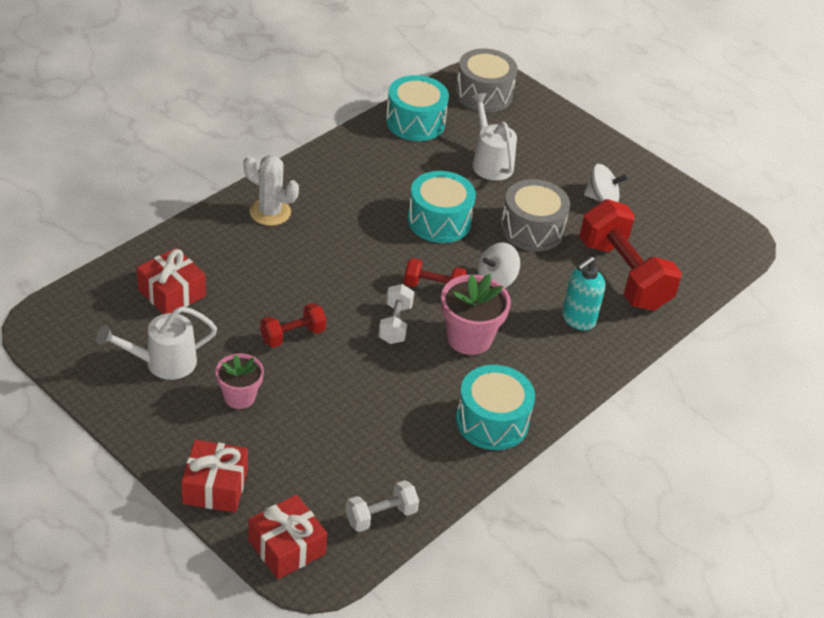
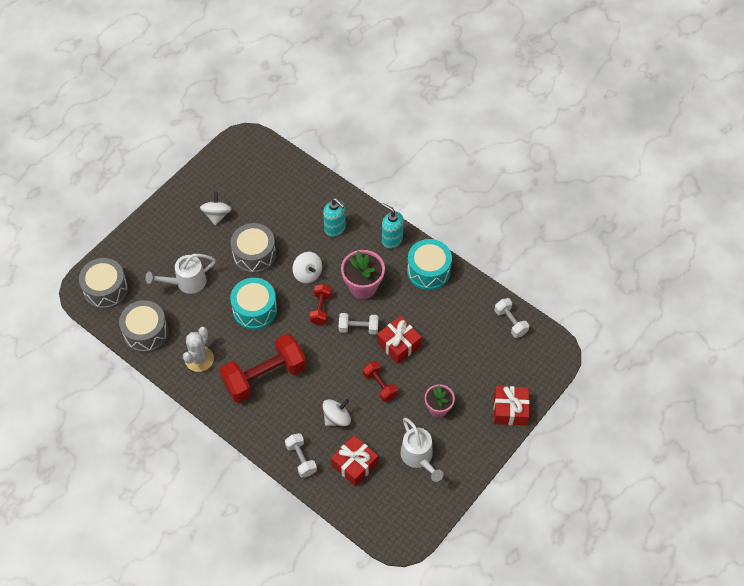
camera: 90 degrees left, 15 degrees up
(195, 241) = (301, 459): none -> white dumbbell
(249, 283) = (337, 418): none -> white spinning top
(270, 212) = (262, 416): white cactus -> white cactus (199, 359)
(286, 547) = (543, 366): red gift -> red gift (399, 344)
(415, 122) = (146, 333): turquoise drum -> grey drum
(555, 383) = (391, 239): none -> turquoise soap dispenser
(623, 275) = (290, 204): red dumbbell -> red dumbbell (264, 377)

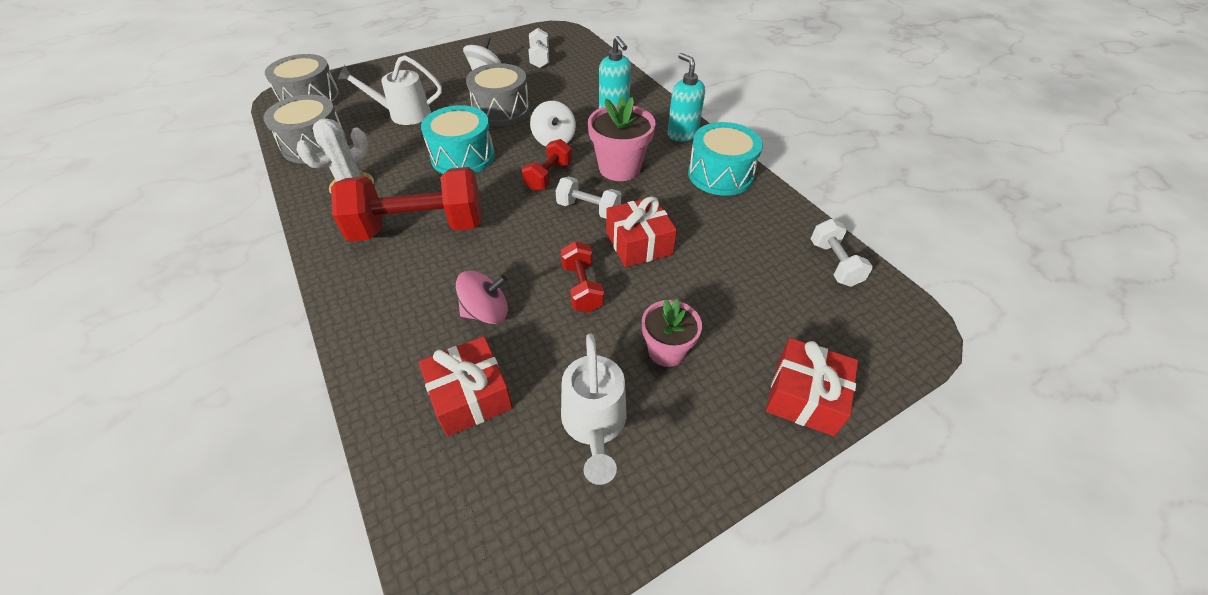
camera: 20 degrees right, 10 degrees down
(301, 459) = (387, 355): white dumbbell -> white dumbbell (539, 58)
(337, 418) = (486, 312): white spinning top -> pink spinning top

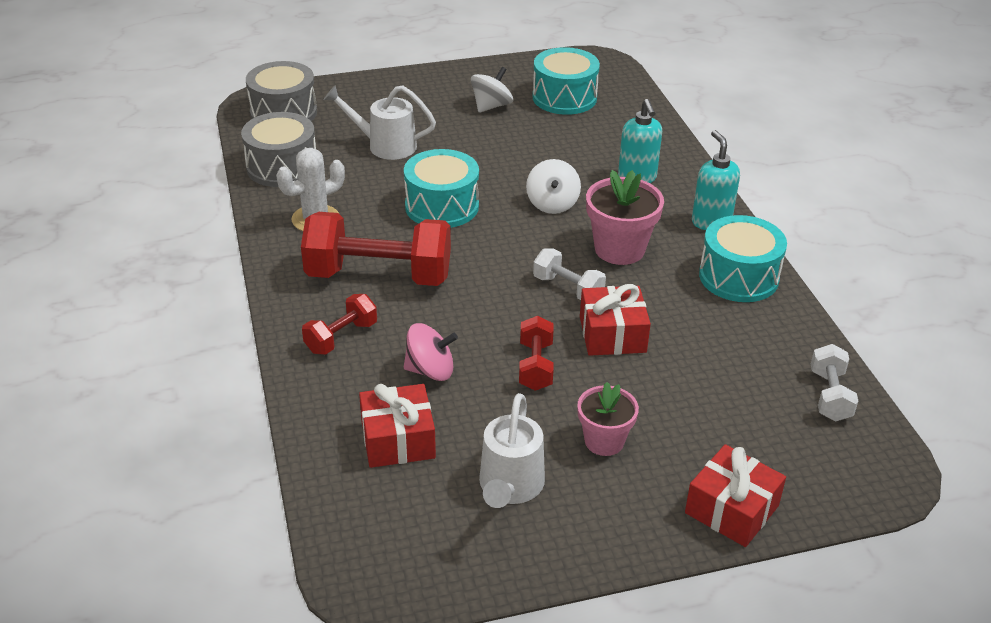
camera: 15 degrees right, 10 degrees down
(501, 110) = (499, 158): grey drum -> none
(539, 58) = (564, 97): white dumbbell -> turquoise drum
(548, 176) = (533, 245): red dumbbell -> red dumbbell (341, 337)

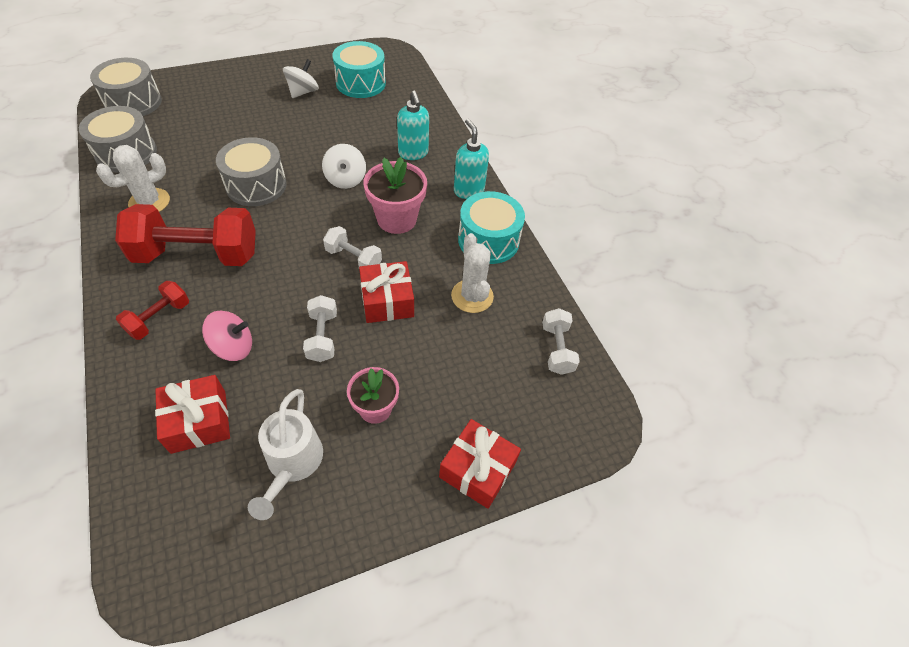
camera: 10 degrees left, 15 degrees up
(384, 145) = (214, 130): white watering can -> none
(442, 206) = (256, 185): turquoise drum -> grey drum
(535, 366) = (322, 336): red dumbbell -> white dumbbell
(719, 335) = (472, 296): none -> white cactus

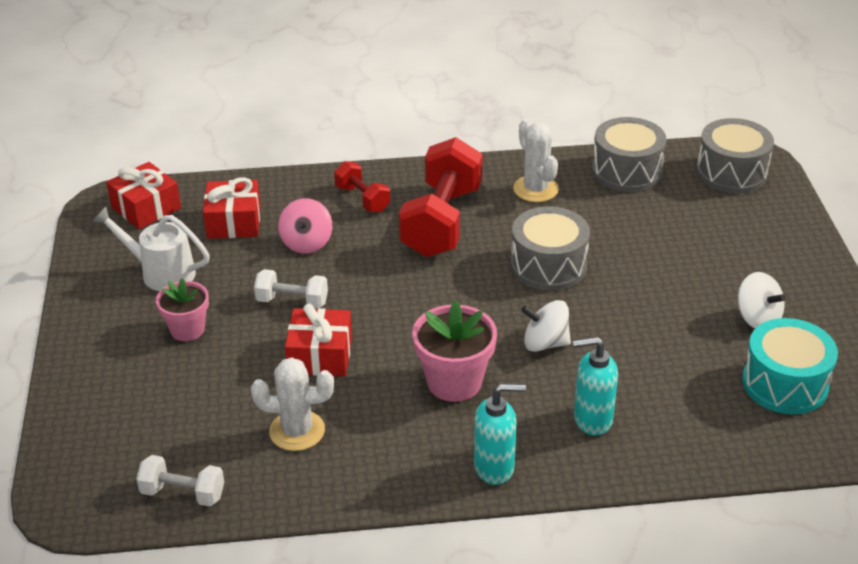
camera: 110 degrees right, 15 degrees down
(353, 258) = (396, 335): white dumbbell -> none
(477, 470) = (81, 391): red gift -> red gift (146, 208)
(488, 240) = (387, 468): turquoise drum -> none

